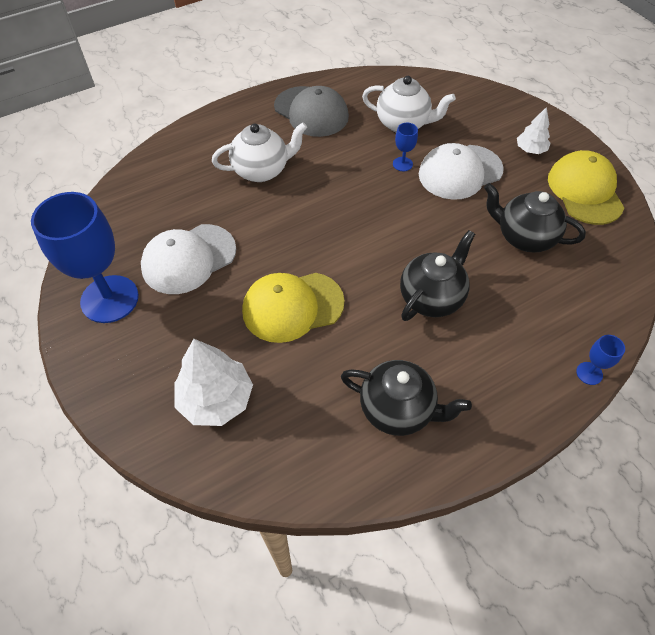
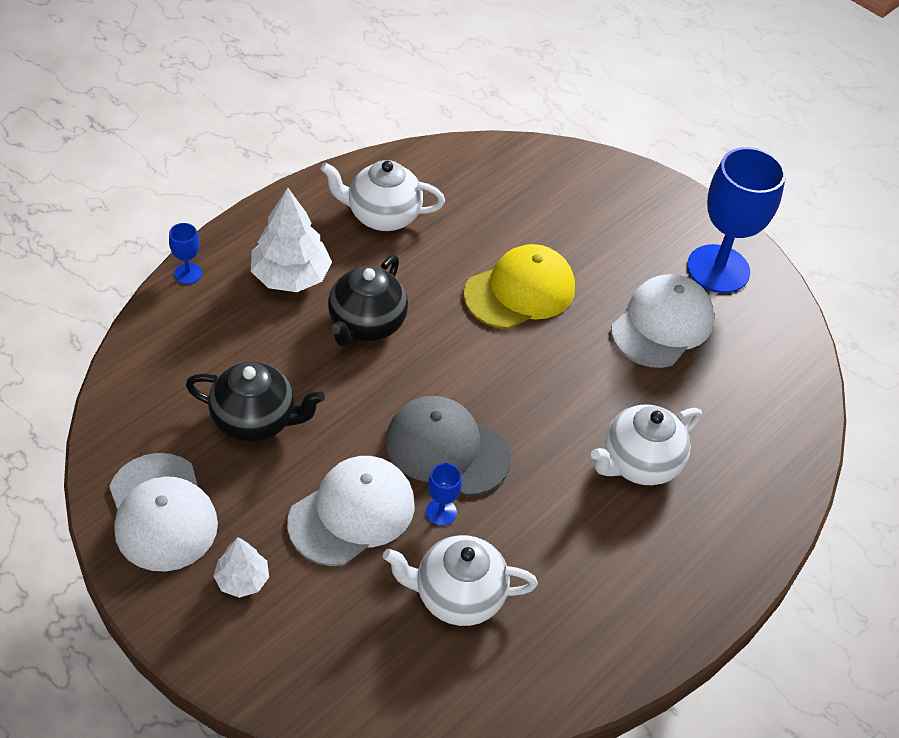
camera: 160 degrees right, 5 degrees down
(216, 399) = (557, 200): white tree -> white tree (291, 276)
(311, 112) = (615, 593): grey cap -> grey cap (447, 449)
(398, 409) = (382, 216): black teapot -> white teapot
(585, 191) = (162, 512): yellow cap -> white cap

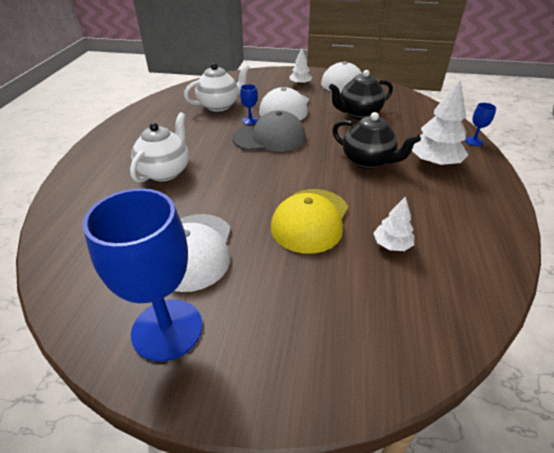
camera: 150 degrees right, 10 degrees down
(366, 325) = (368, 161): black teapot -> black teapot turned 135 degrees clockwise
(382, 216) = (447, 218): white teapot -> none
(470, 225) = (391, 245): none -> white tree

